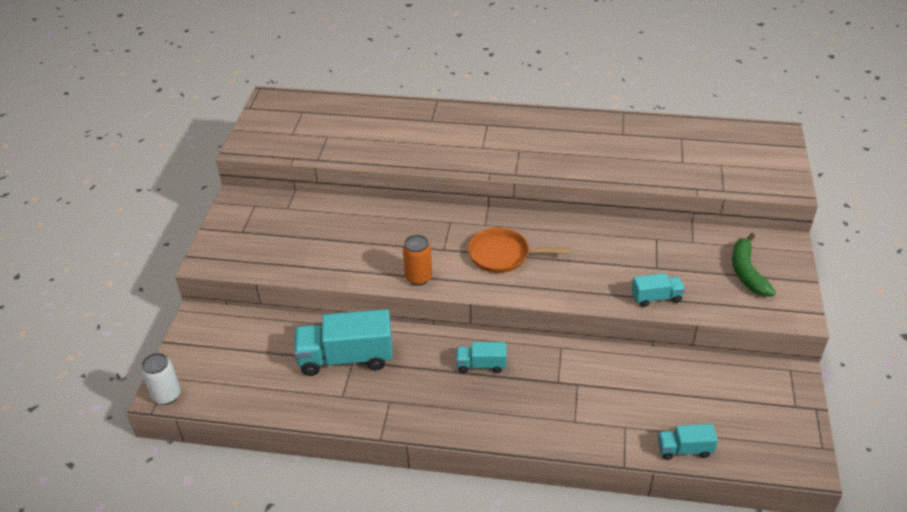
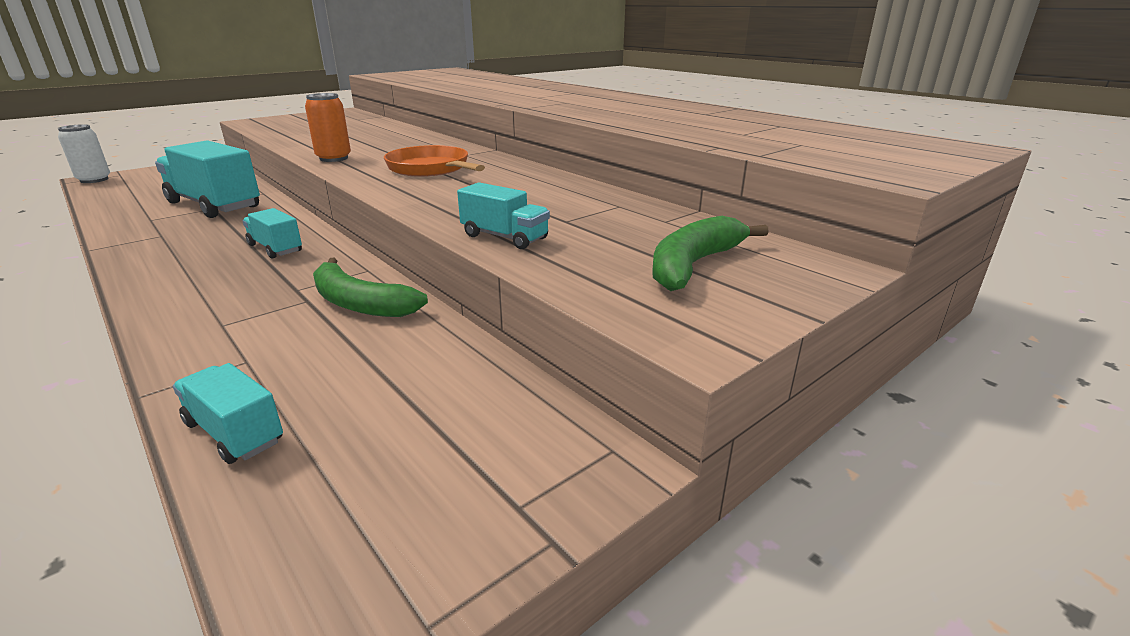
camera: 40 degrees right, 15 degrees down
(603, 369) = (360, 303): none -> green banana

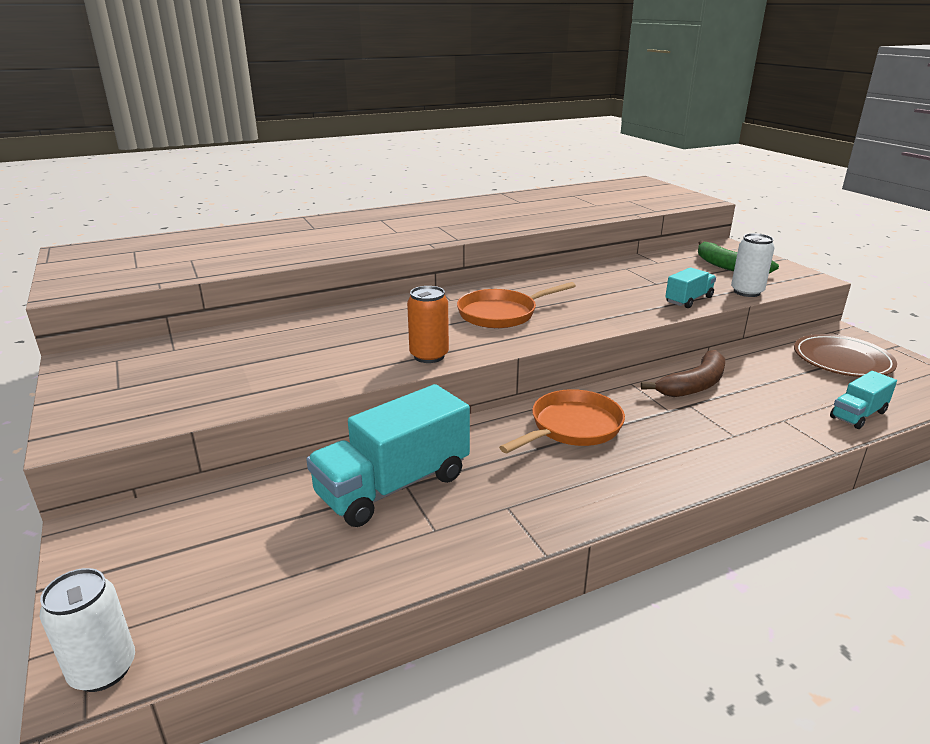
camera: 75 degrees left, 0 degrees up
(275, 248) = (572, 427): turquoise truck -> orange pan
(360, 303) = (694, 385): green banana -> brown banana
(458, 444) = (842, 360): none -> brown plate
(562, 274) = (747, 292): none -> white can

